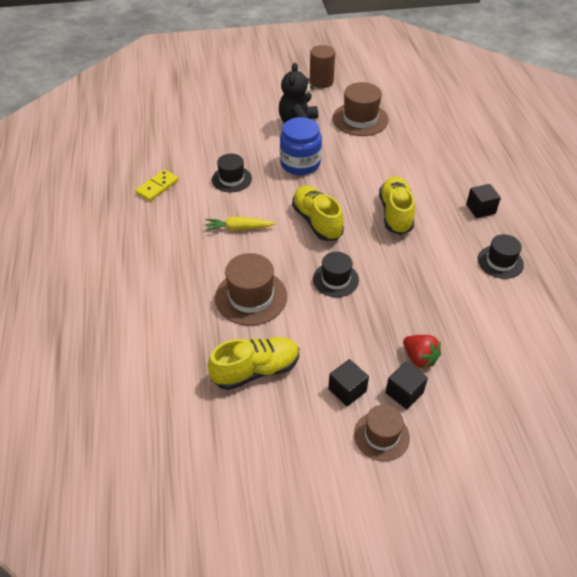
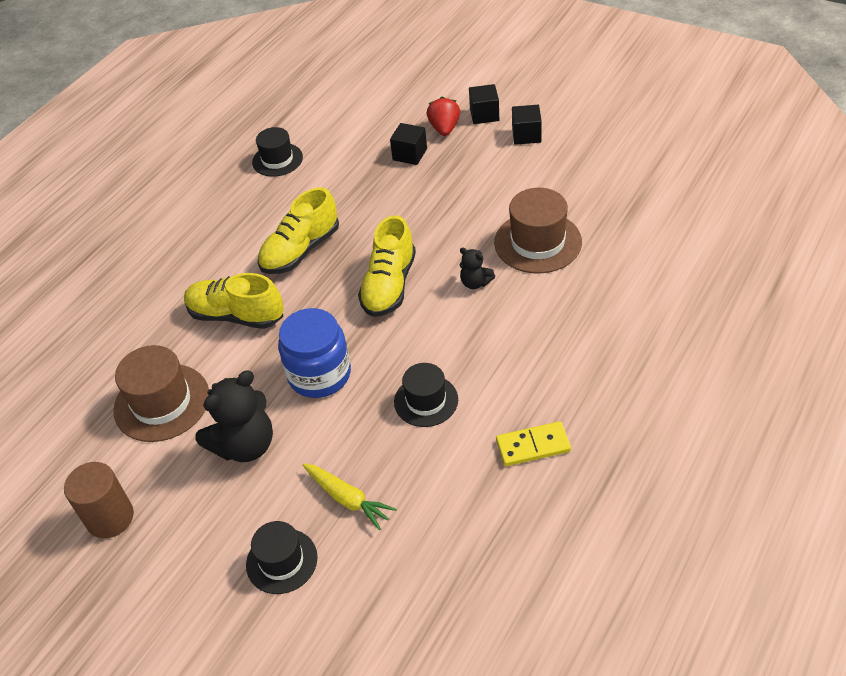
camera: 135 degrees left, 0 degrees up
(238, 228) = (482, 324): yellow carrot -> yellow carrot (348, 499)
(256, 370) = (589, 181): yellow shoe -> yellow shoe (236, 315)
(266, 249) = (475, 283): none -> black teddy bear
(335, 279) = (440, 218): black hat -> black hat (281, 561)
(381, 436) = (531, 100): brown hat -> none
(480, 209) = (217, 211): black cube -> black cube (410, 154)

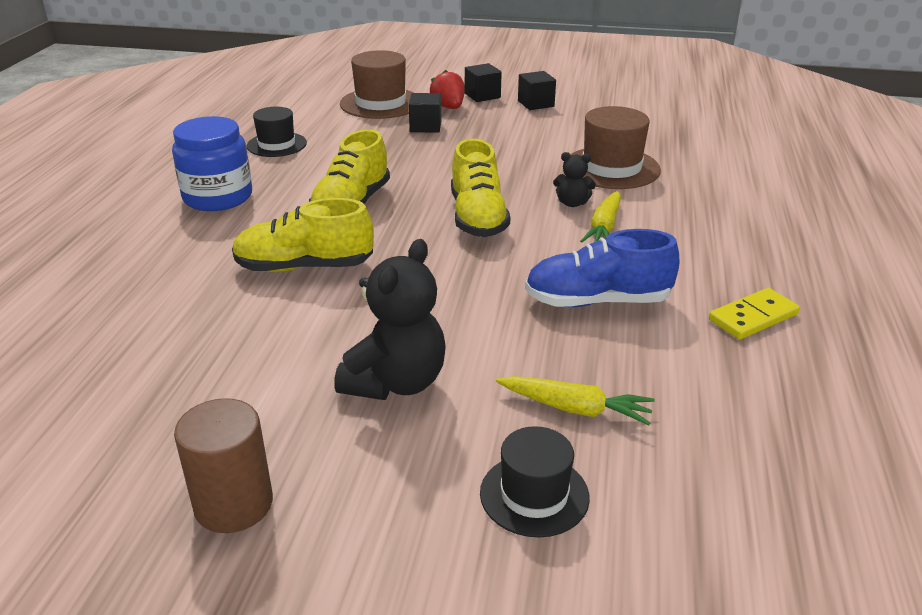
camera: 25 degrees left, 15 degrees down
(161, 402) = (247, 362): brown hat -> brown hat (380, 103)
(319, 374) = (449, 300): blue jar -> blue jar (218, 197)
(426, 401) = (597, 301): black hat -> blue shoe
(483, 318) = (604, 227): none -> yellow carrot

